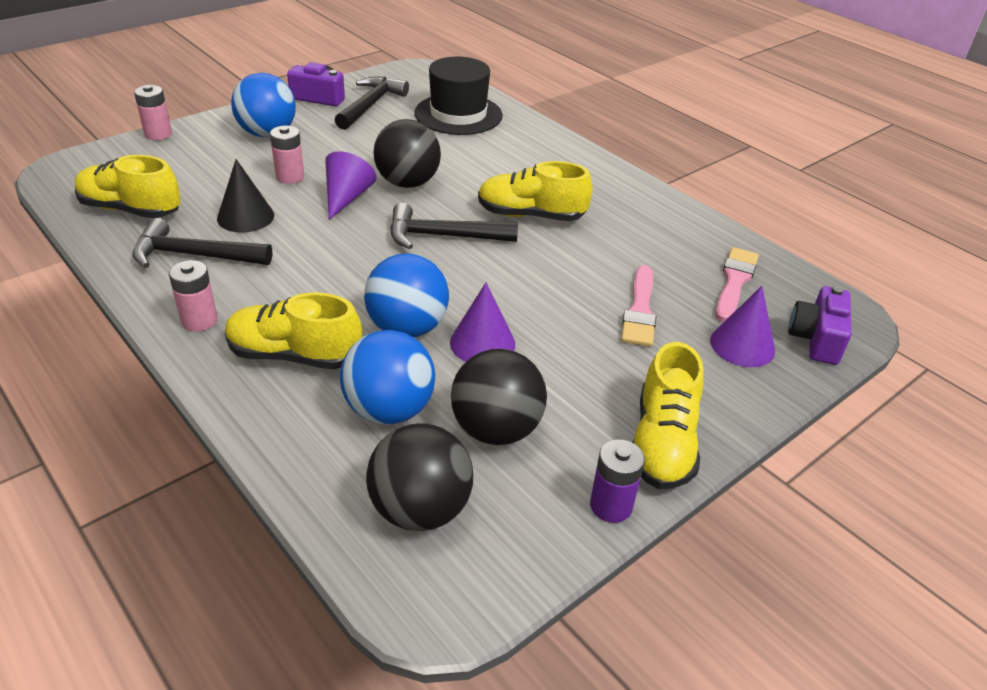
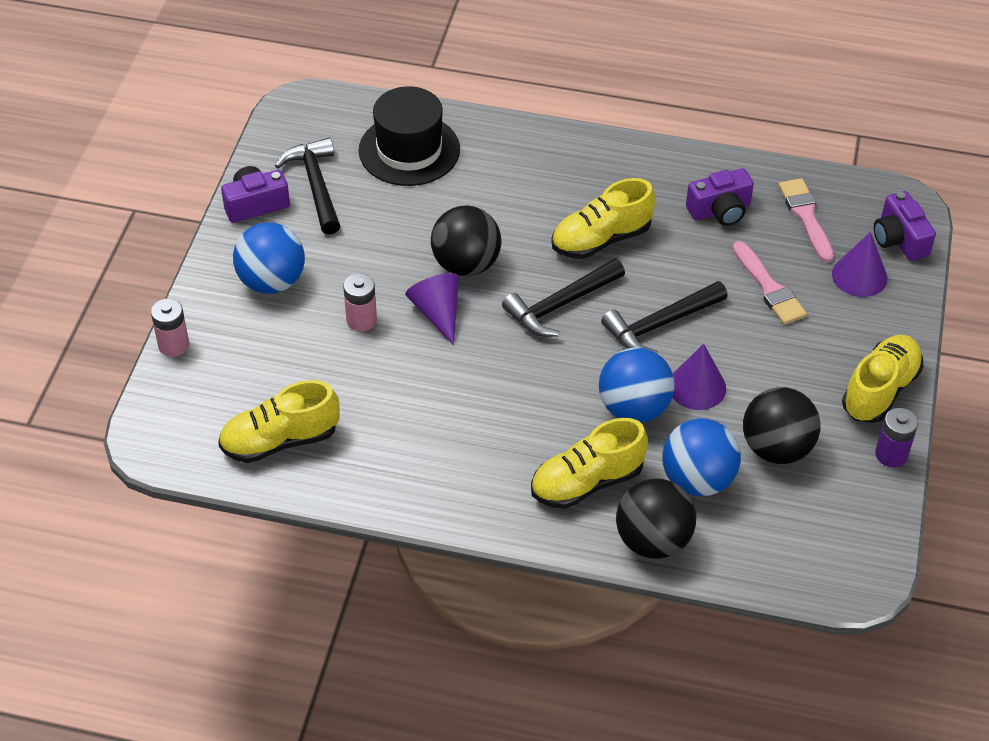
camera: 35 degrees left, 10 degrees up
(194, 255) = (398, 449): black hammer -> black hammer (660, 325)
(199, 320) = (484, 500): pink battery -> none
(245, 217) = (384, 386): black cone -> none
(420, 509) = (792, 532): black ball -> black ball (653, 540)
(657, 243) = (720, 210): none -> purple camera
(662, 443) = (880, 390): yellow shoe -> yellow shoe turned 120 degrees counterclockwise

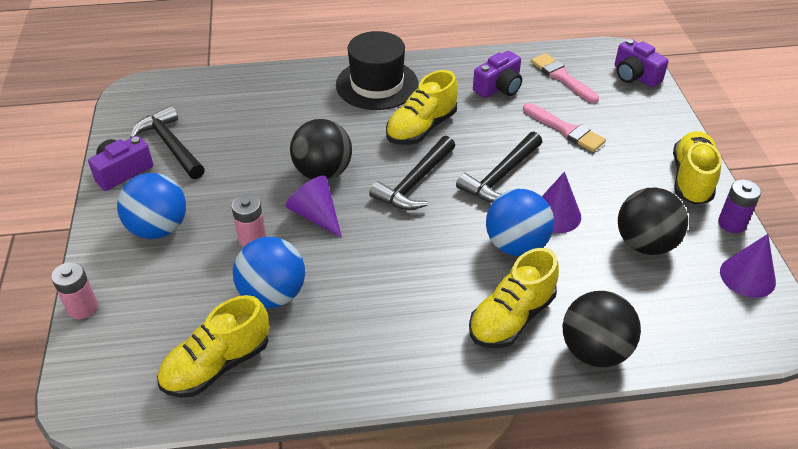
camera: 20 degrees left, 5 degrees down
(409, 150) = (239, 102): black hat -> black hat (377, 84)
(697, 480) = (600, 287): blue ball -> blue ball (273, 295)
(859, 276) = (624, 106): purple cone -> purple cone (747, 276)

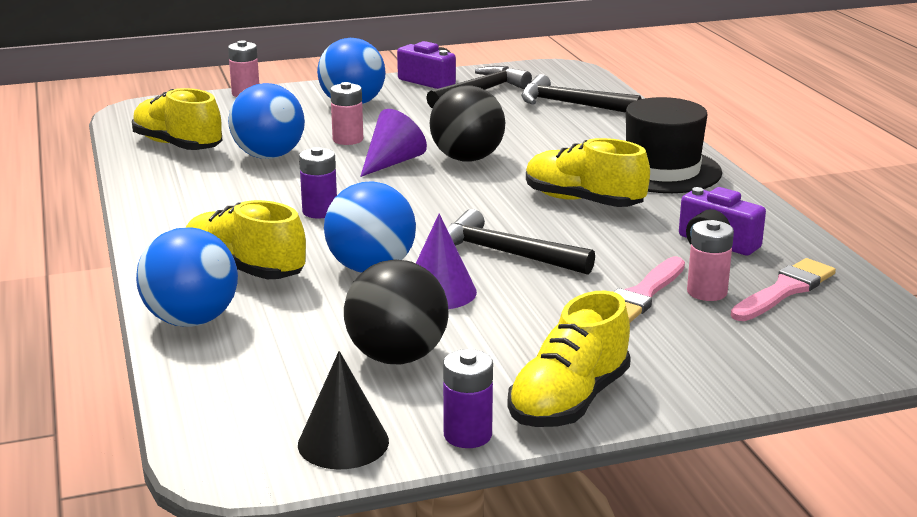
camera: 80 degrees right, 20 degrees down
(408, 267) = (320, 211): none -> purple battery
(415, 183) = (469, 205): black hammer -> black hammer (571, 104)
(562, 104) = (707, 292): none -> pink battery
(594, 350) = (191, 320): black ball -> blue ball
(635, 76) = (845, 354): purple camera -> none
(691, 179) = (569, 401): yellow shoe -> yellow shoe turned 120 degrees clockwise
(747, 276) = (343, 442): purple cone -> black cone

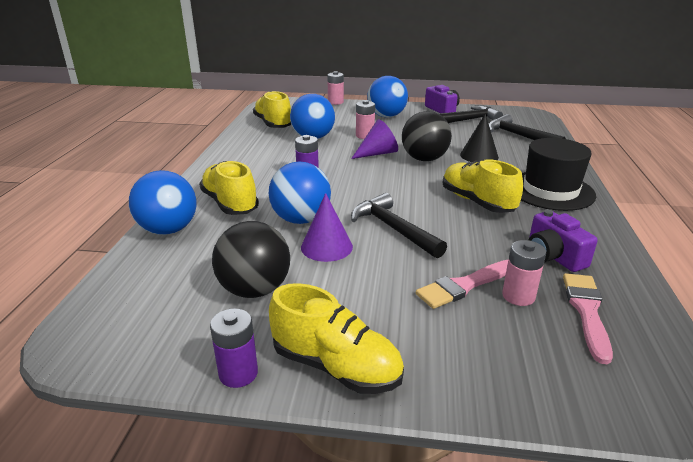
camera: 25 degrees right, 5 degrees up
(343, 442) = (155, 350): black cone -> black cone (479, 156)
(569, 401) = (336, 366): yellow shoe -> yellow shoe turned 120 degrees counterclockwise
(784, 290) = (586, 311): pink brush -> pink brush turned 60 degrees counterclockwise

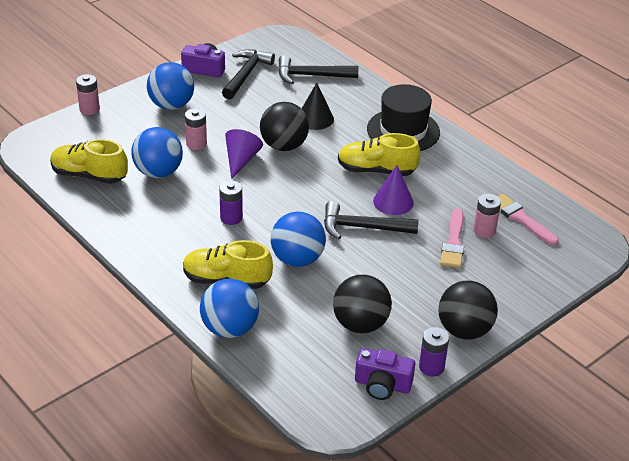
camera: 50 degrees left, 10 degrees up
(326, 247) = (348, 268): purple cone -> purple cone (393, 201)
(336, 366) = (464, 330): yellow shoe -> black ball
(553, 256) = (468, 190): purple camera -> purple camera (382, 385)

